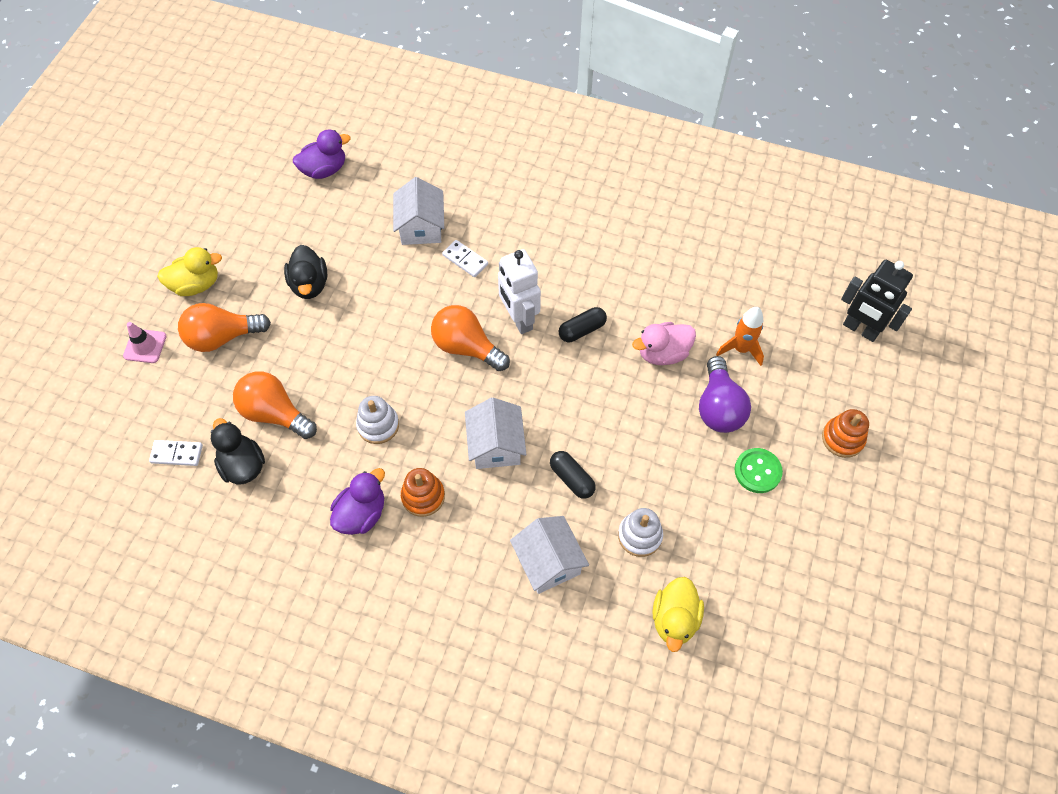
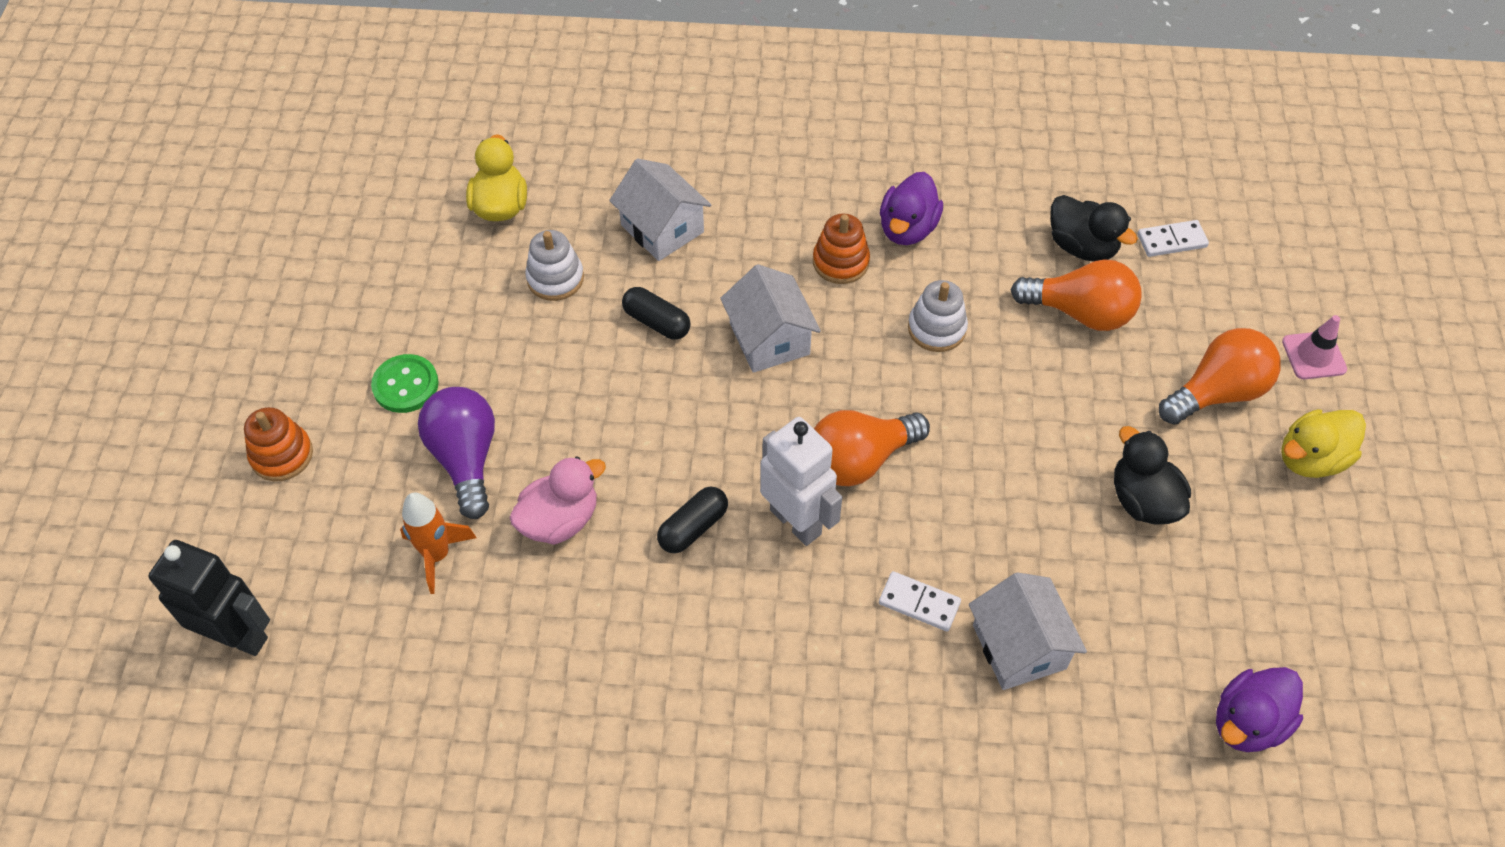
camera: 165 degrees right, 5 degrees down
(466, 347) = (860, 460): orange light bulb -> orange light bulb turned 135 degrees clockwise

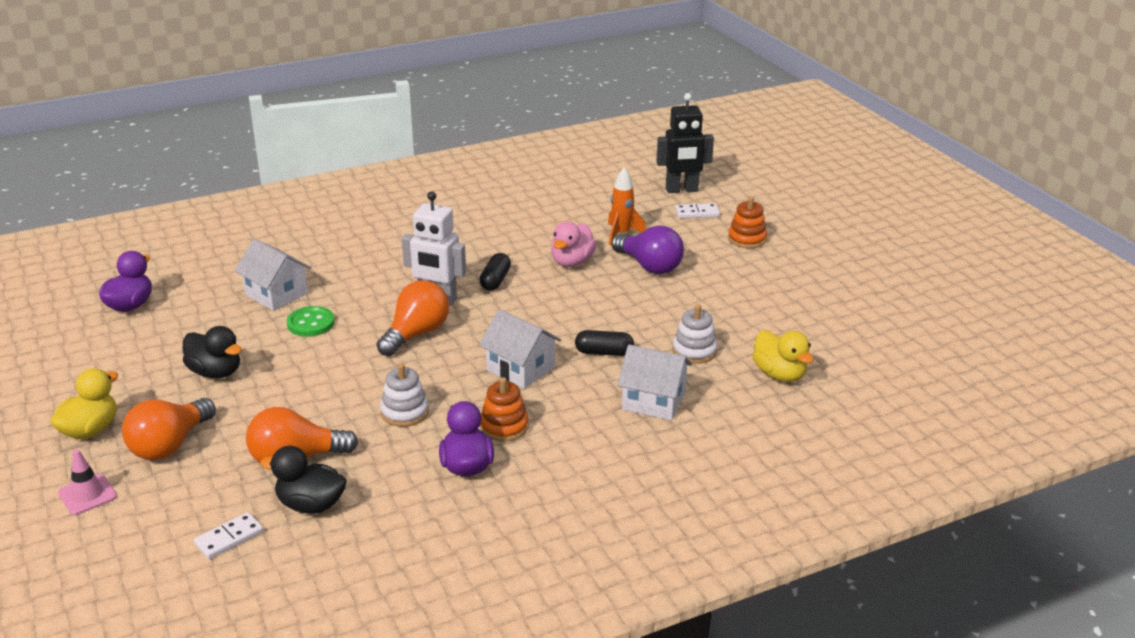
camera: 150 degrees right, 25 degrees down
(405, 385) = (720, 280): green button -> green button (311, 323)
(919, 603) = (343, 292): white domino -> white domino (697, 213)

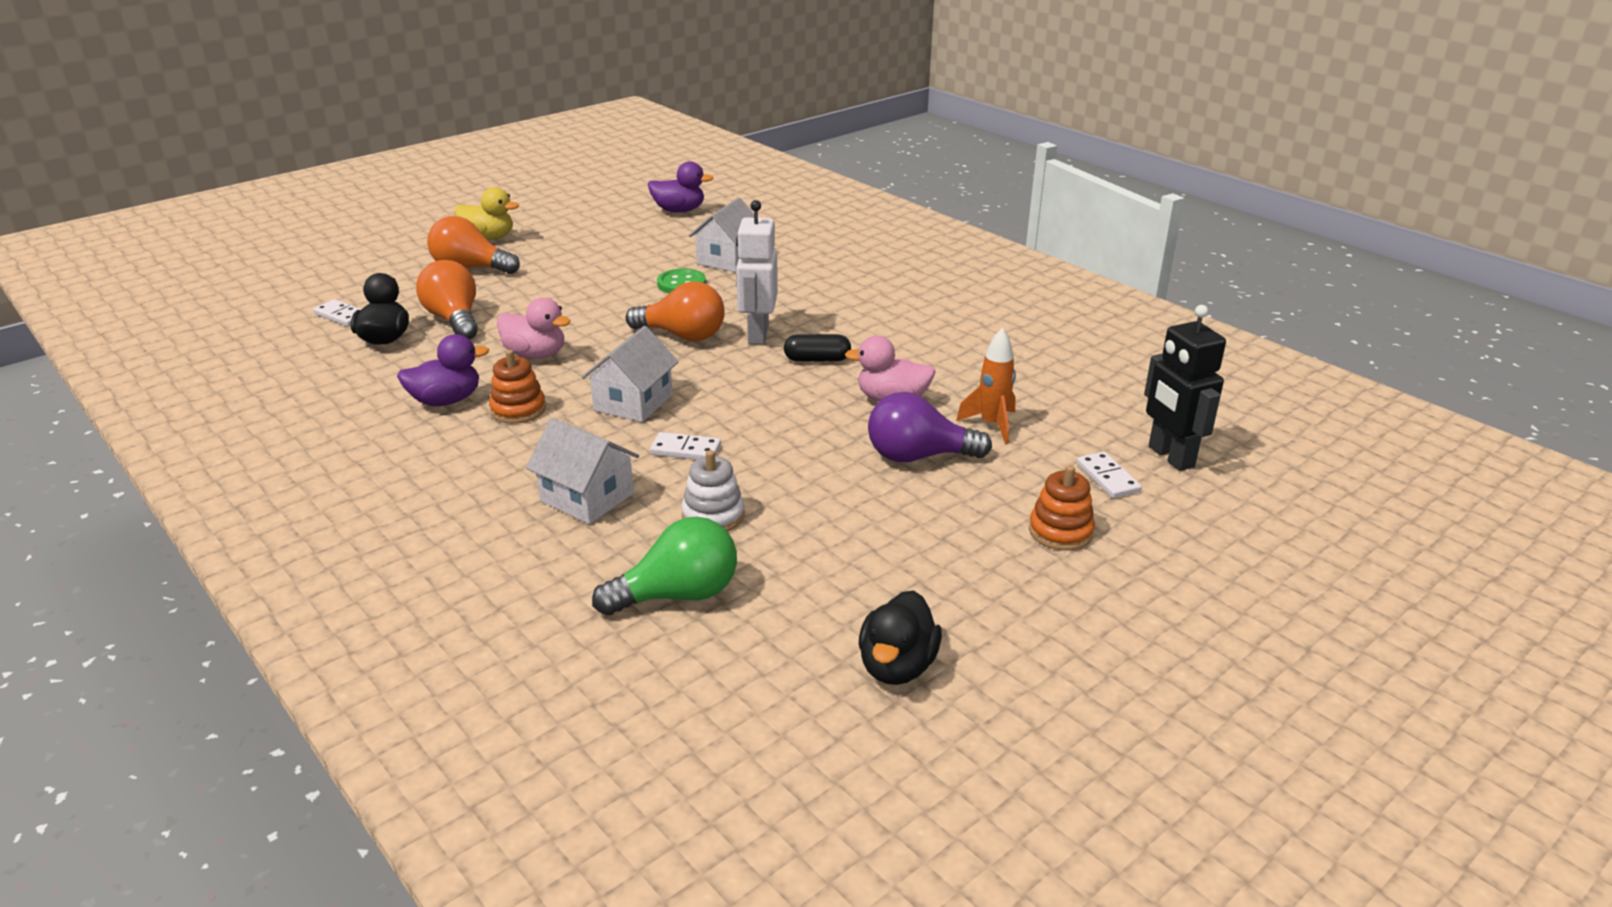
camera: 75 degrees right, 0 degrees up
(87, 495) = (402, 255): pink traffic cone -> none
(215, 372) = (583, 262): black duck -> black duck (897, 666)
(404, 412) = (535, 354): white stacking toy -> pink duck
(604, 352) = (685, 450): black capsule -> white domino
(649, 266) = (918, 456): purple light bulb -> purple light bulb turned 60 degrees clockwise
(653, 401) = (587, 497): white house -> white house turned 60 degrees counterclockwise
(779, 374) = (678, 595): yellow duck -> green light bulb

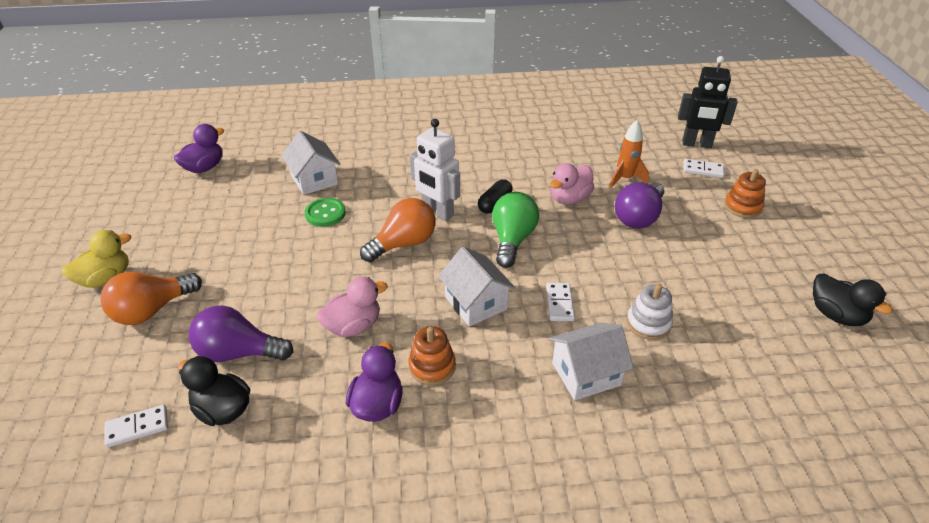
camera: 55 degrees left, 10 degrees up
(454, 320) = (239, 352): orange light bulb -> purple light bulb
(678, 595) = (728, 374): green light bulb -> green light bulb (512, 240)
(685, 450) = (560, 303): white domino -> white domino turned 45 degrees counterclockwise

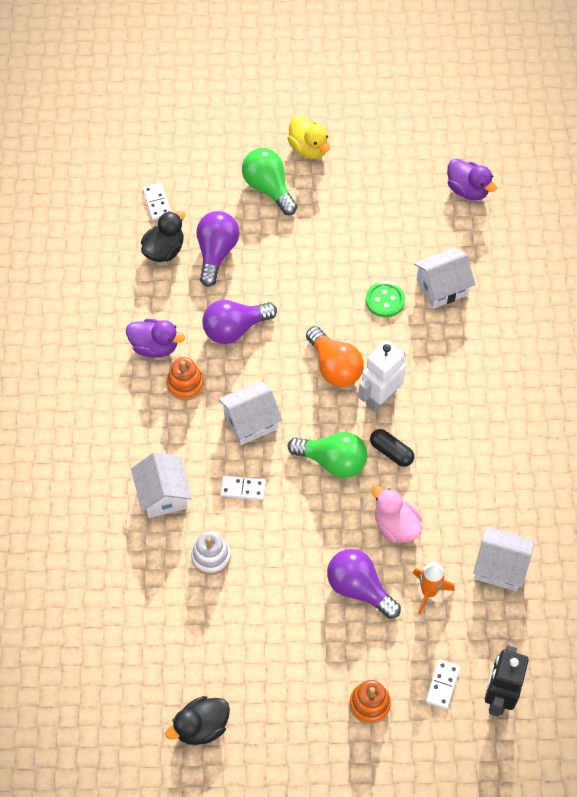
camera: 95 degrees right, 20 degrees up
(152, 310) = (268, 188): orange light bulb -> green light bulb
(353, 326) = (235, 328): pink duck -> purple light bulb
(587, 145) = (500, 566): none -> white house

